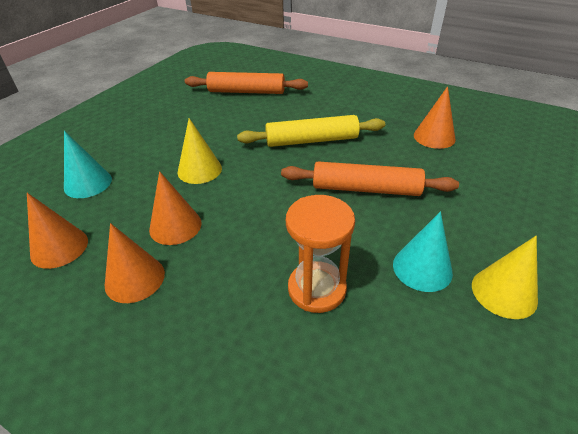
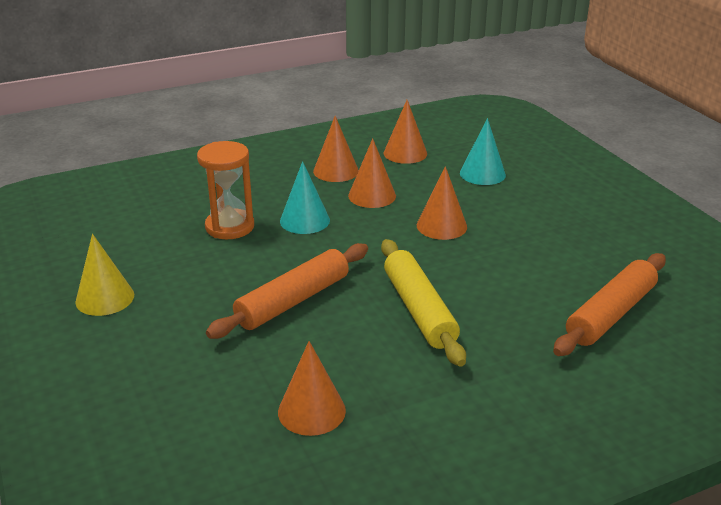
camera: 125 degrees right, 10 degrees down
(199, 170) = (441, 226): yellow cone -> orange cone
(312, 140) = (419, 310): yellow rolling pin -> yellow rolling pin turned 45 degrees counterclockwise
(422, 268) = (176, 277): turquoise cone -> turquoise cone (305, 220)

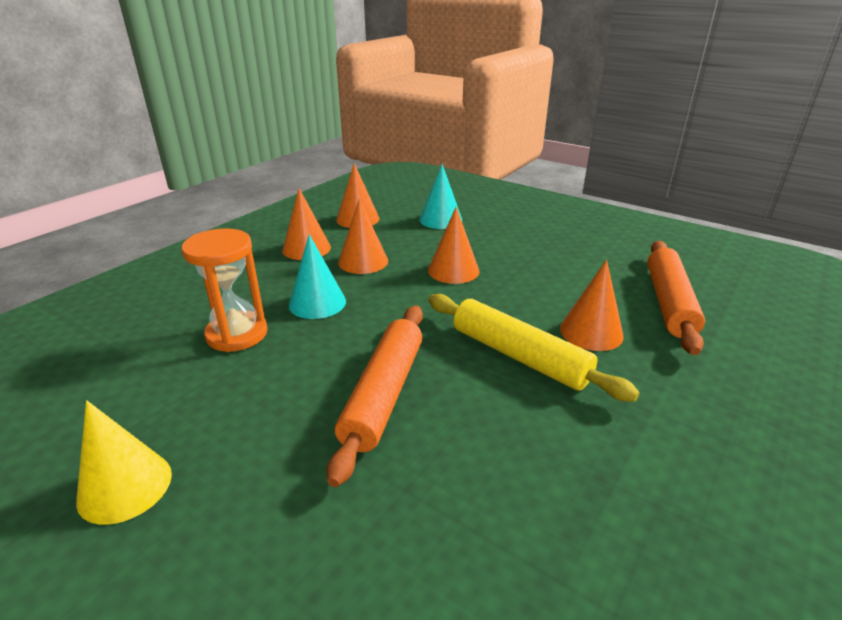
camera: 30 degrees left, 0 degrees up
(311, 411) = (538, 531): orange cone -> orange cone (591, 332)

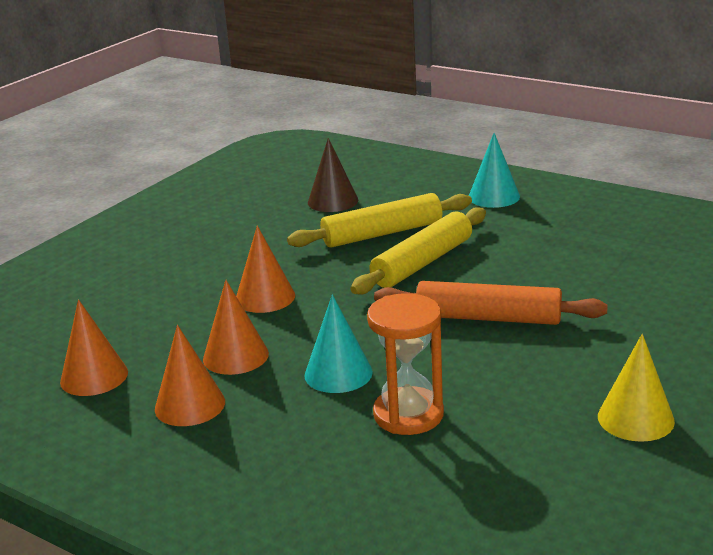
camera: 90 degrees left, 5 degrees down
(440, 220) = (117, 312): turquoise cone -> turquoise cone (494, 196)
(591, 332) = (382, 233): orange cone -> yellow rolling pin
(669, 303) = (333, 201): orange rolling pin -> brown cone

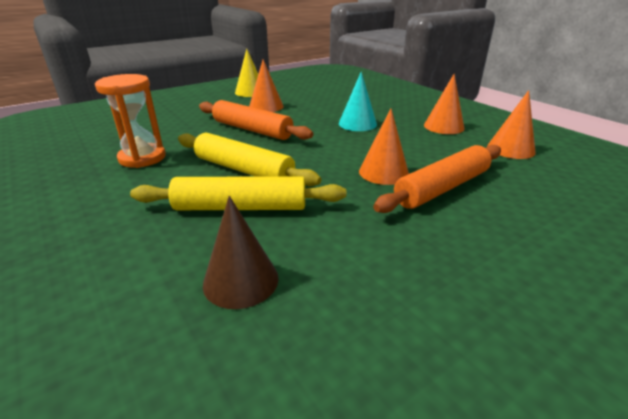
camera: 160 degrees left, 5 degrees up
(197, 295) = (442, 188): none -> orange rolling pin
(235, 356) = (414, 141): orange cone -> orange cone (266, 106)
(408, 414) = (336, 106): orange hourglass -> orange hourglass (142, 158)
(422, 263) = (243, 170): yellow rolling pin -> yellow rolling pin turned 60 degrees clockwise
(494, 196) = (79, 223): turquoise cone -> none

